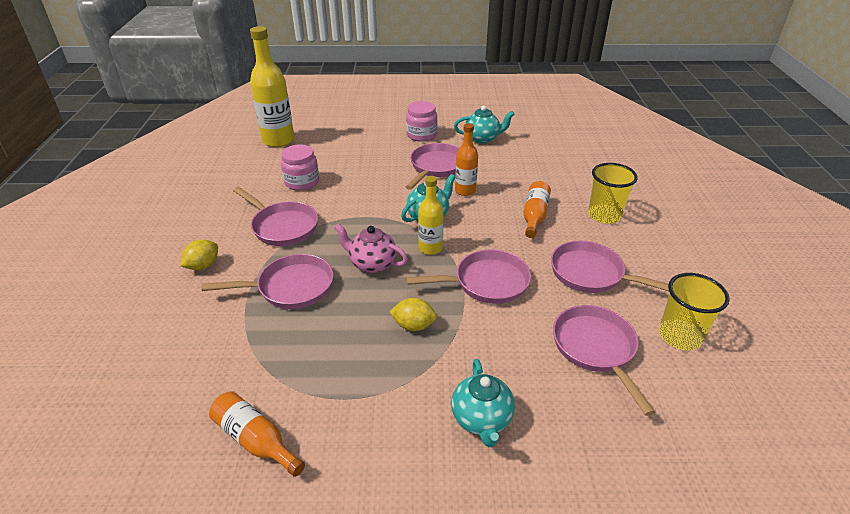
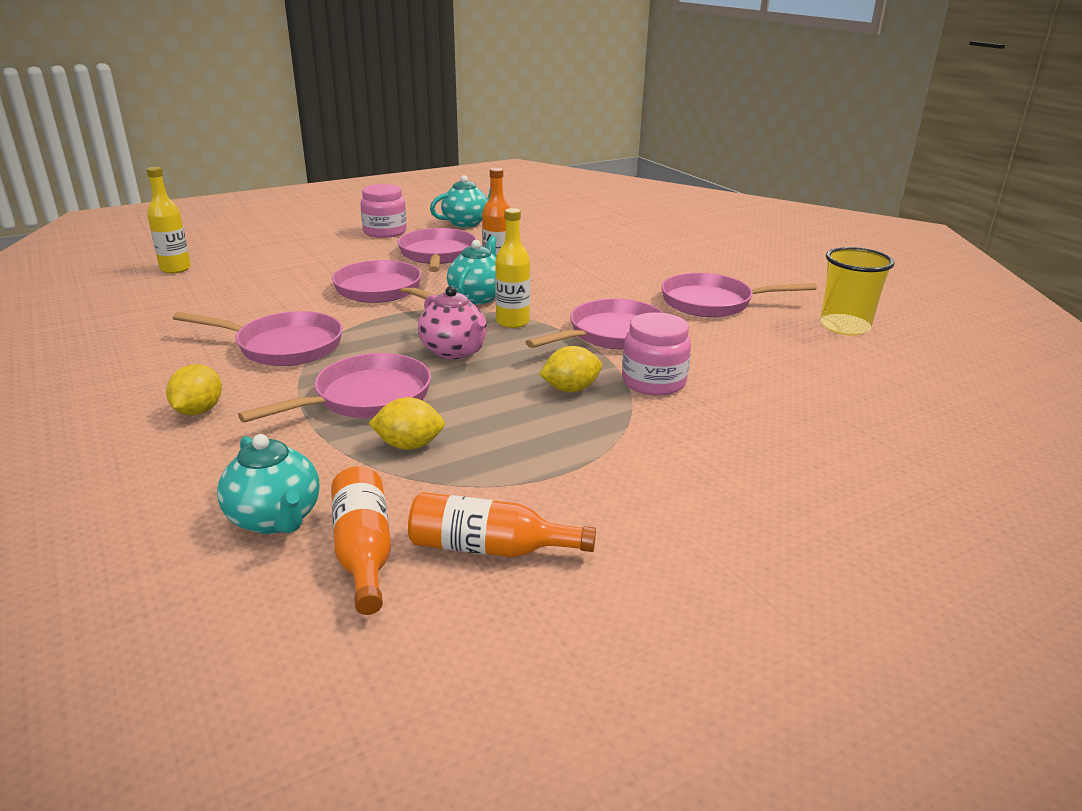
camera: 30 degrees left, 10 degrees down
(278, 140) = (175, 269): yellow bottle -> yellow bottle, size x0.58
(281, 337) = (409, 445): none -> yellow lemon
(302, 182) = (263, 300): pink jar -> pink jar (653, 382)
(372, 264) = (454, 351): pink teapot -> pink teapot turned 120 degrees counterclockwise
(481, 419) = (737, 440): turquoise teapot -> turquoise teapot (275, 519)
(534, 216) = (601, 272): orange bottle -> orange bottle (363, 551)
(595, 349) = (782, 355): pink pan -> pink pan (382, 291)
(604, 215) = (673, 258): yellow cup -> none

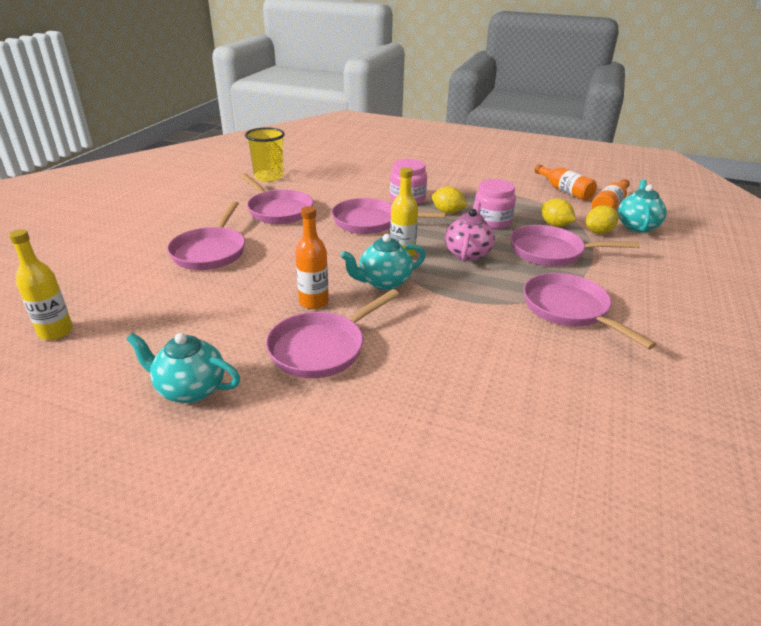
camera: 130 degrees left, 5 degrees up
(175, 269) = (614, 509): yellow bottle -> yellow bottle (56, 332)
(198, 411) = (653, 287): yellow lemon -> yellow lemon (598, 232)
(382, 291) = (437, 327): pink pan -> pink pan (210, 251)
(385, 232) = (291, 432): pink jar -> pink jar (492, 222)

